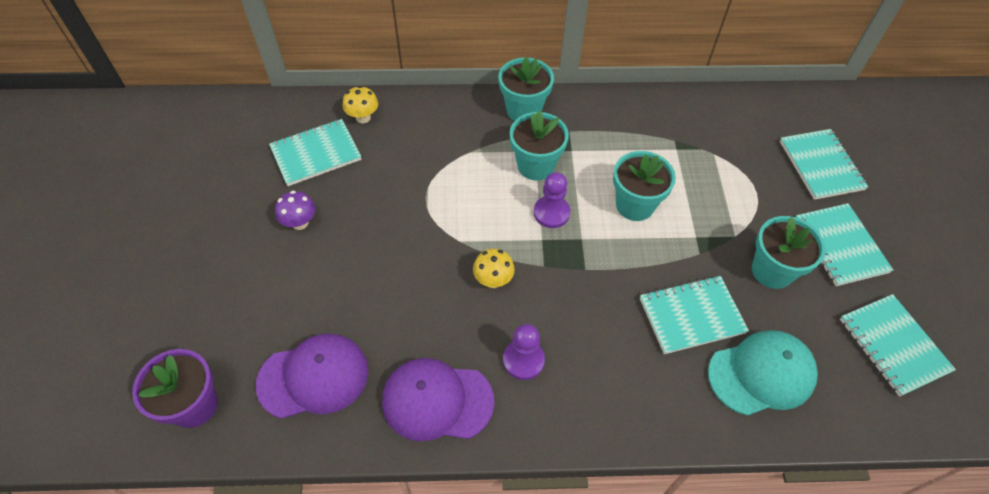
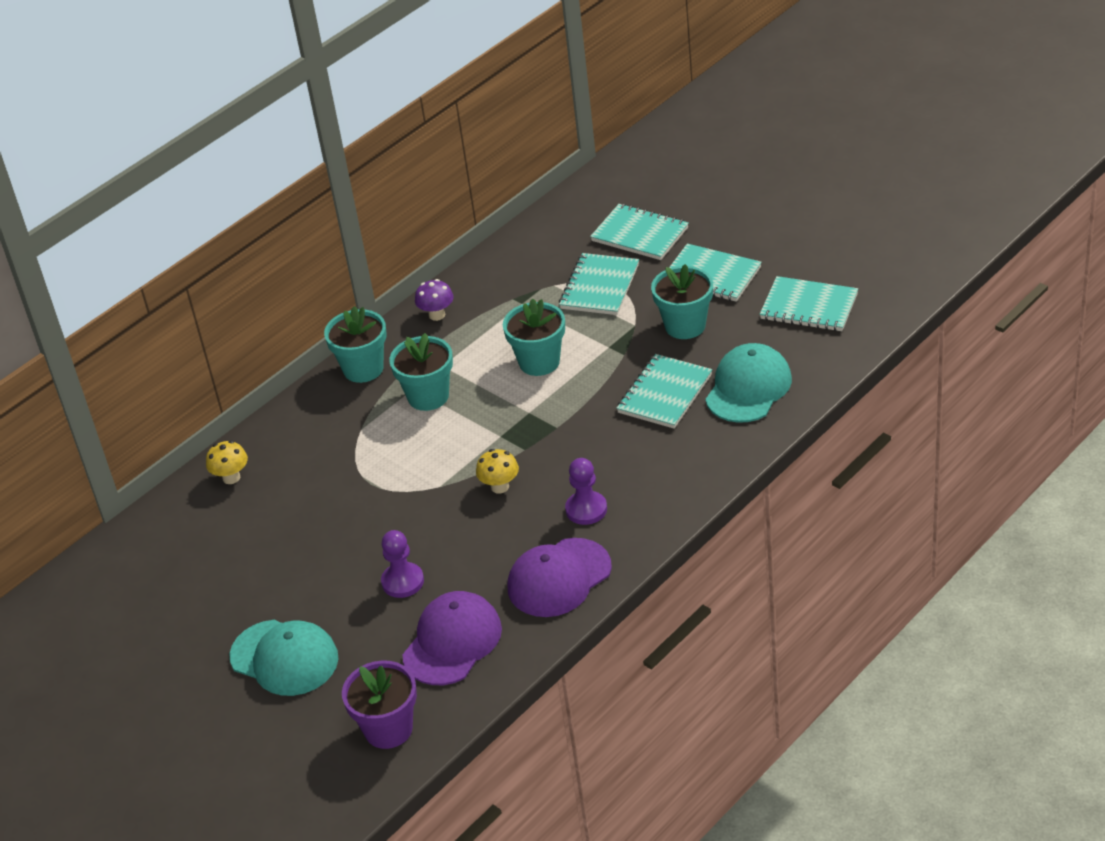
camera: 40 degrees left, 15 degrees down
(221, 278) = (284, 658): none -> turquoise cap
(300, 223) = (293, 578): purple mushroom -> purple mushroom (437, 315)
(316, 154) = (231, 531): turquoise notebook -> turquoise notebook (599, 287)
(551, 213) = (484, 415): purple pawn -> purple pawn (403, 582)

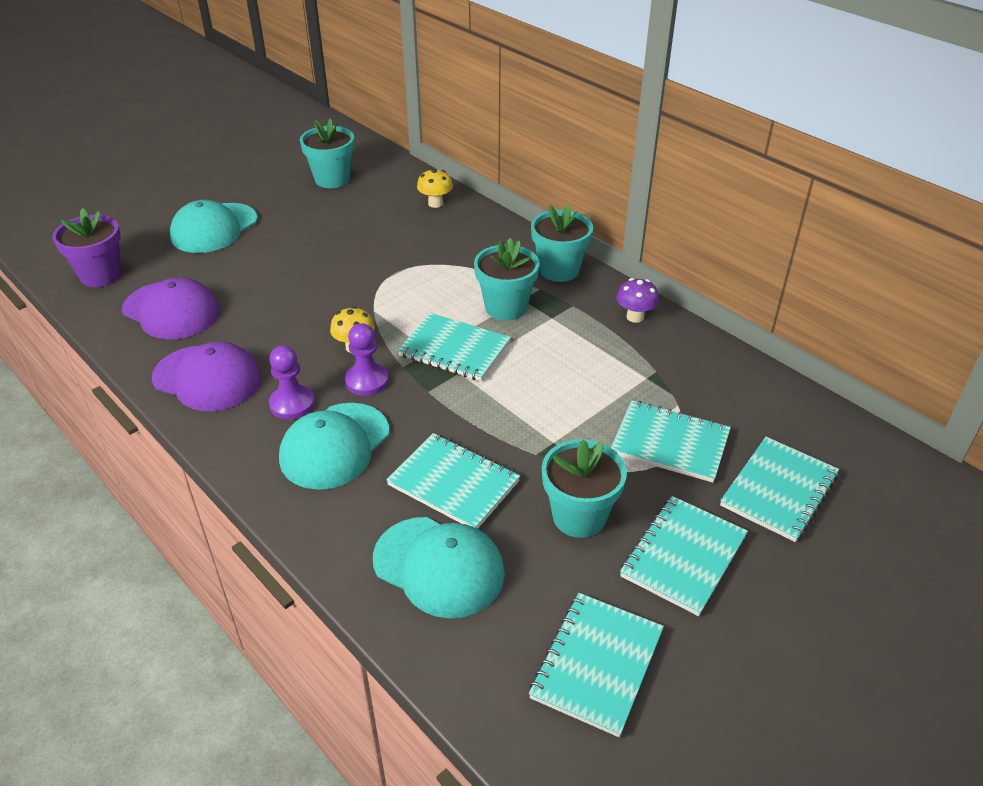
camera: 90 degrees right, 0 degrees up
(403, 582) = (261, 286): purple pawn -> purple pawn (367, 381)
(496, 420) = (454, 349): none -> turquoise notebook
(539, 362) = (539, 385): turquoise flower pot -> turquoise flower pot (332, 179)
(559, 578) = (207, 378): purple cap -> purple cap turned 150 degrees clockwise
(635, 470) = (334, 446): none -> turquoise cap

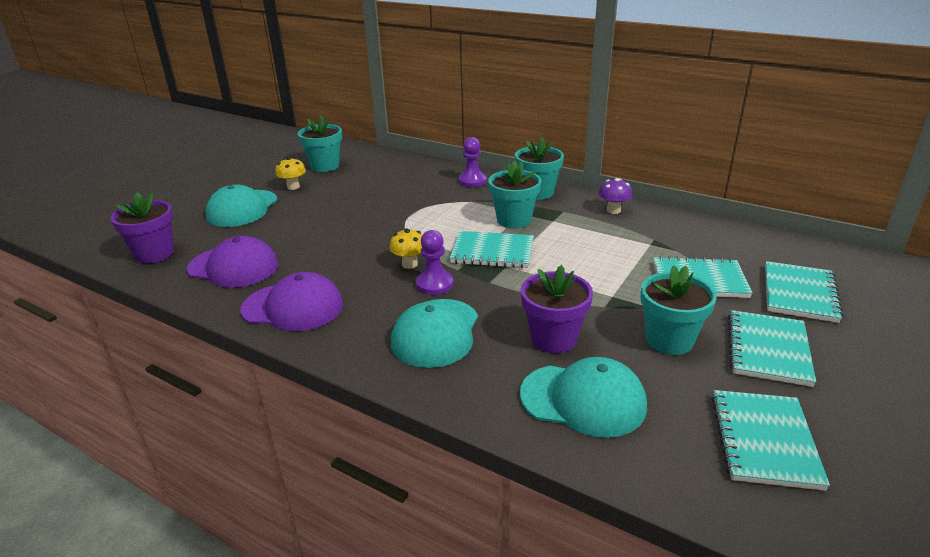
camera: 15 degrees left, 10 degrees down
(292, 404) = (380, 311): purple pawn -> purple pawn (472, 181)
(435, 203) = (416, 169): yellow mushroom -> yellow mushroom (293, 187)
(453, 483) = (553, 339): turquoise notebook -> purple flower pot

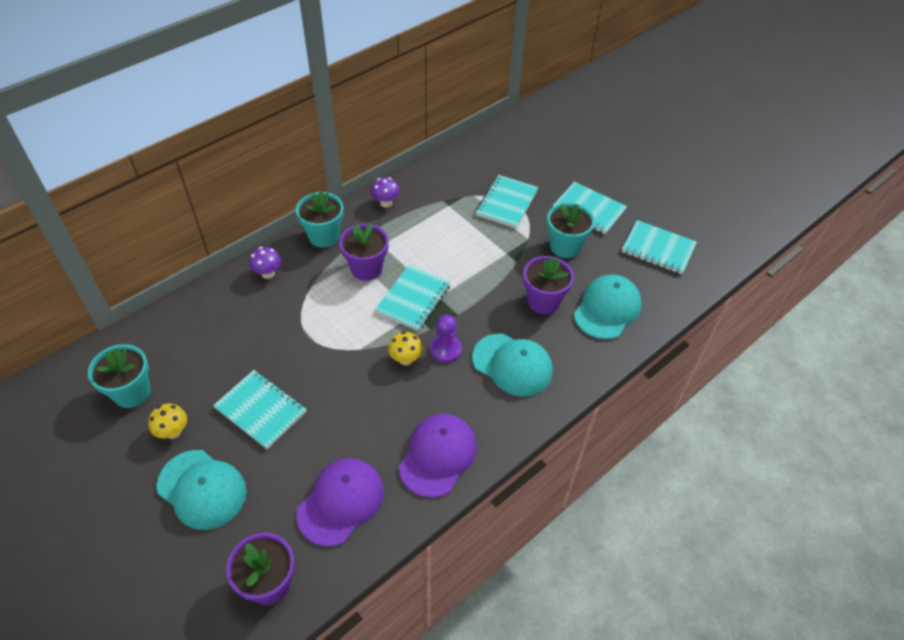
camera: 75 degrees left, 20 degrees up
(472, 181) = (268, 273): purple pawn -> purple mushroom
(514, 220) = (366, 269): turquoise flower pot -> purple flower pot
(799, 294) = (541, 167): turquoise notebook -> turquoise notebook (261, 410)

